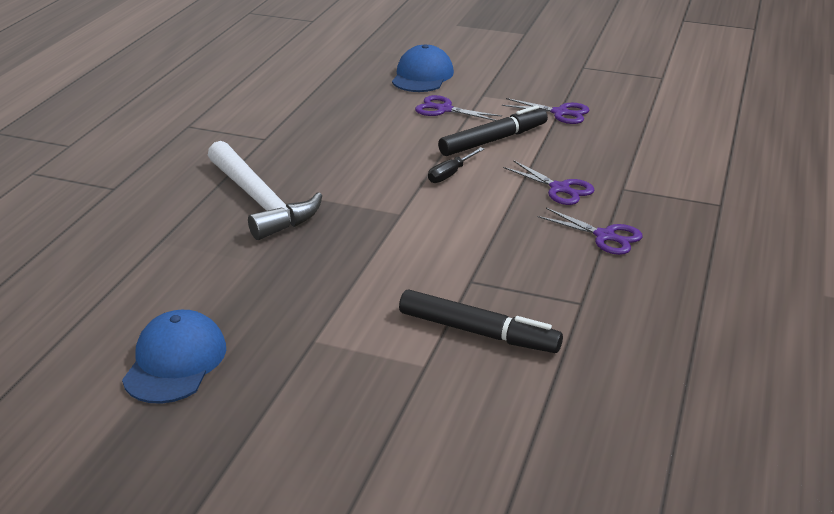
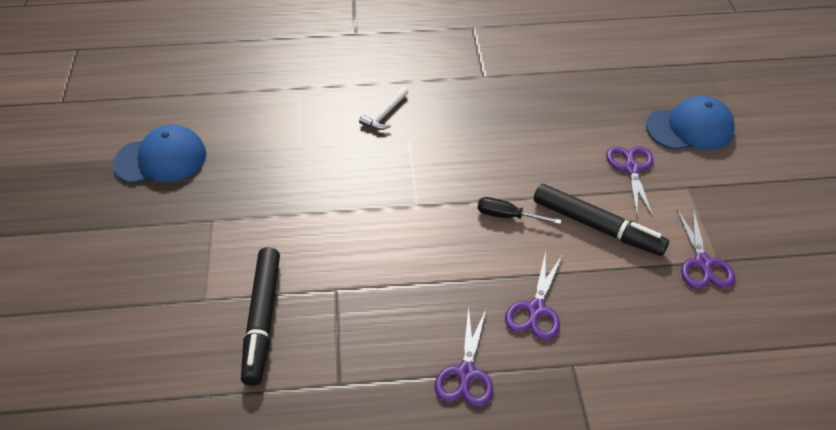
camera: 65 degrees right, 15 degrees up
(260, 201) = (385, 114): white hammer -> white hammer, size x0.42

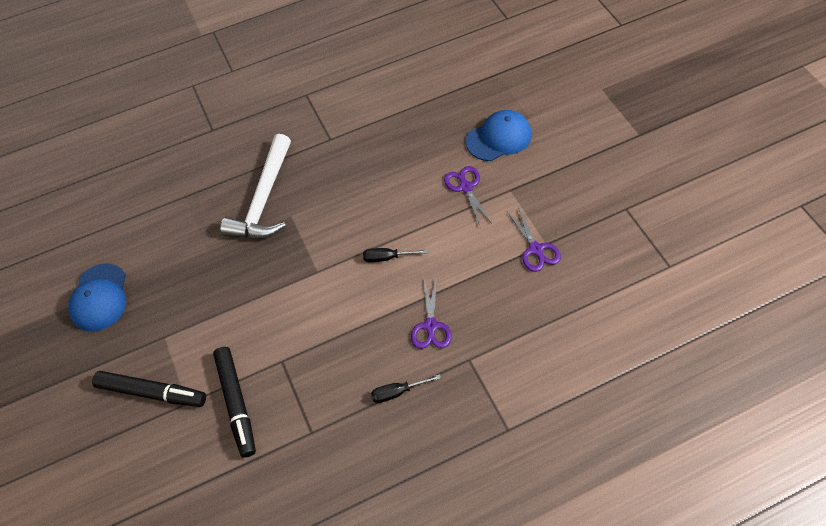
camera: 15 degrees left, 10 degrees up
(161, 159) = (99, 297): blue cap -> blue cap turned 120 degrees clockwise
(385, 114) = (264, 199): white hammer -> white hammer, size x2.36
(466, 374) = (397, 392): purple scissors -> black screwdriver
(597, 227) = (454, 245): black marker -> black marker (152, 392)

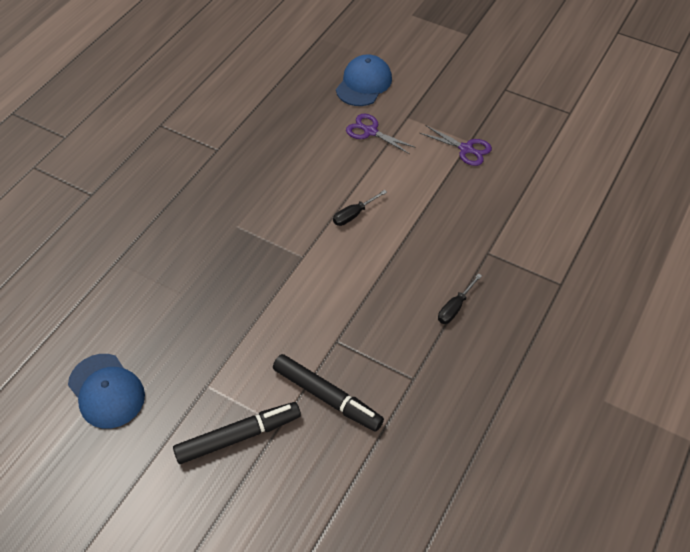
camera: 40 degrees left, 5 degrees down
(264, 199) = (199, 225): white hammer -> none
(431, 326) = (436, 246): purple scissors -> none

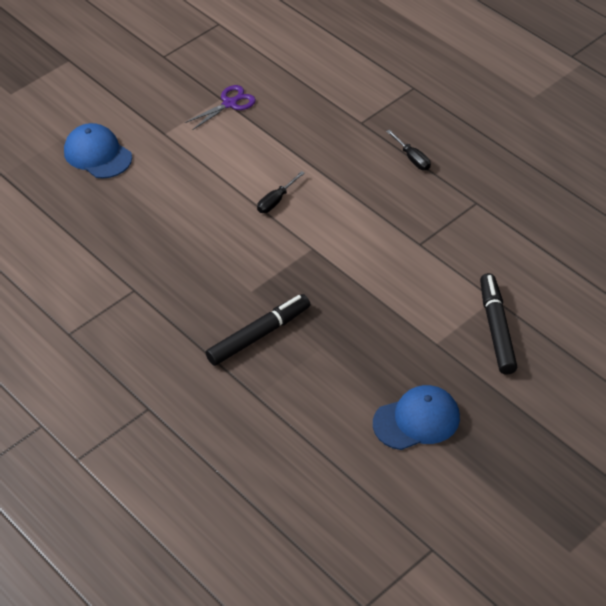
camera: 70 degrees left, 5 degrees down
(327, 397) = (476, 262): black marker -> black marker (259, 335)
(354, 215) = (276, 201): black screwdriver -> black screwdriver turned 60 degrees clockwise
(370, 131) = (170, 165): purple scissors -> none

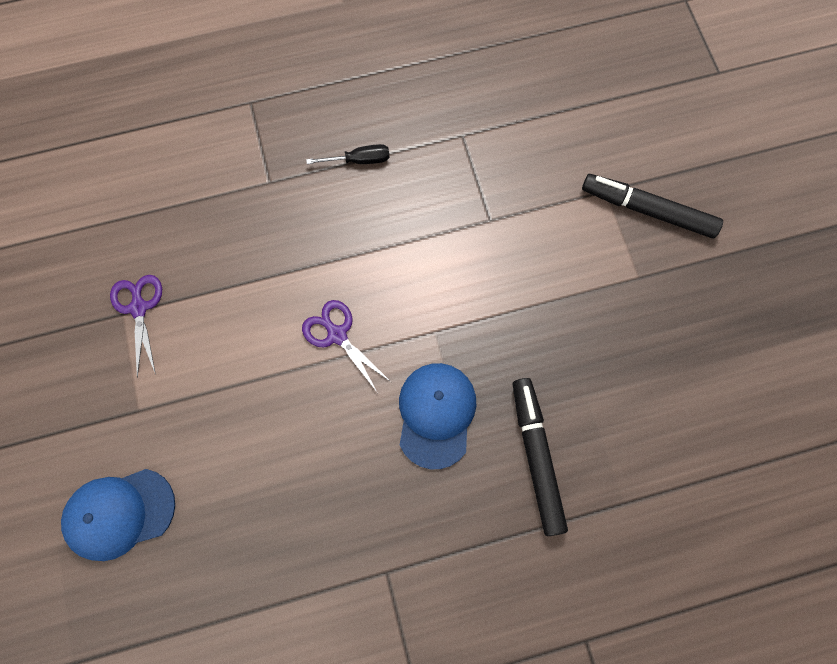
camera: 65 degrees left, 25 degrees up
(276, 201) = (337, 334): black screwdriver -> purple scissors
(417, 420) = (733, 350): blue cap -> blue cap (436, 414)

